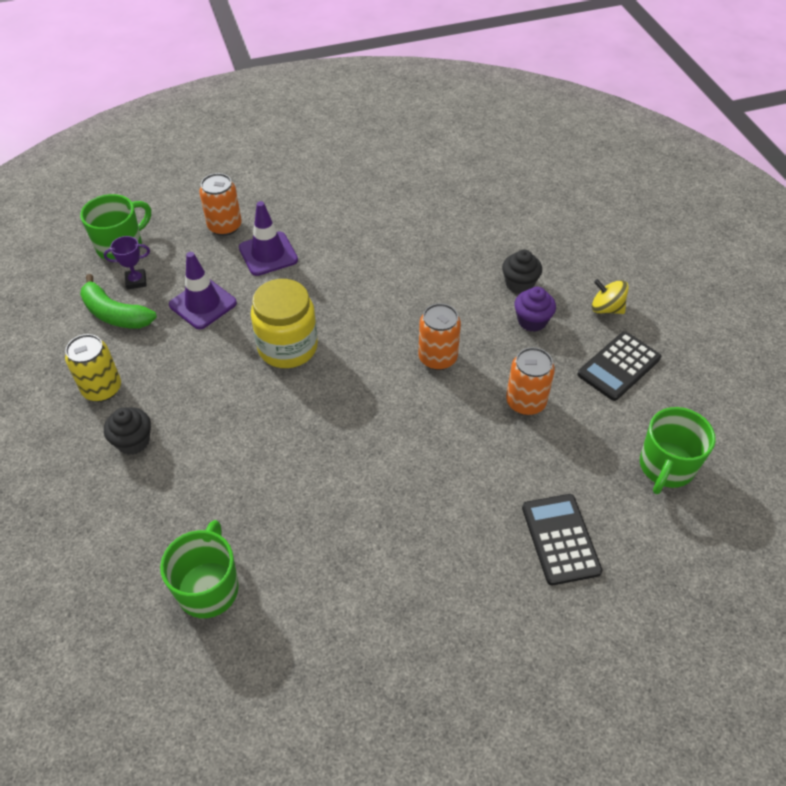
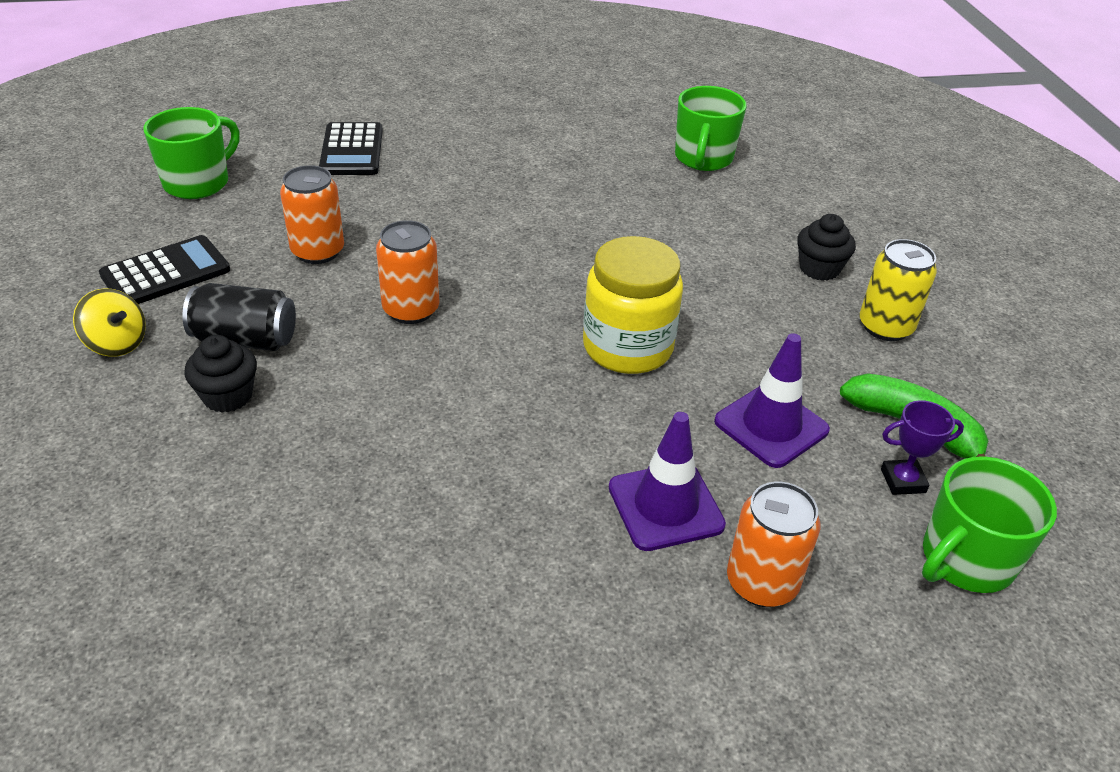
camera: 175 degrees left, 10 degrees down
(532, 321) = (245, 339): purple cupcake -> black can

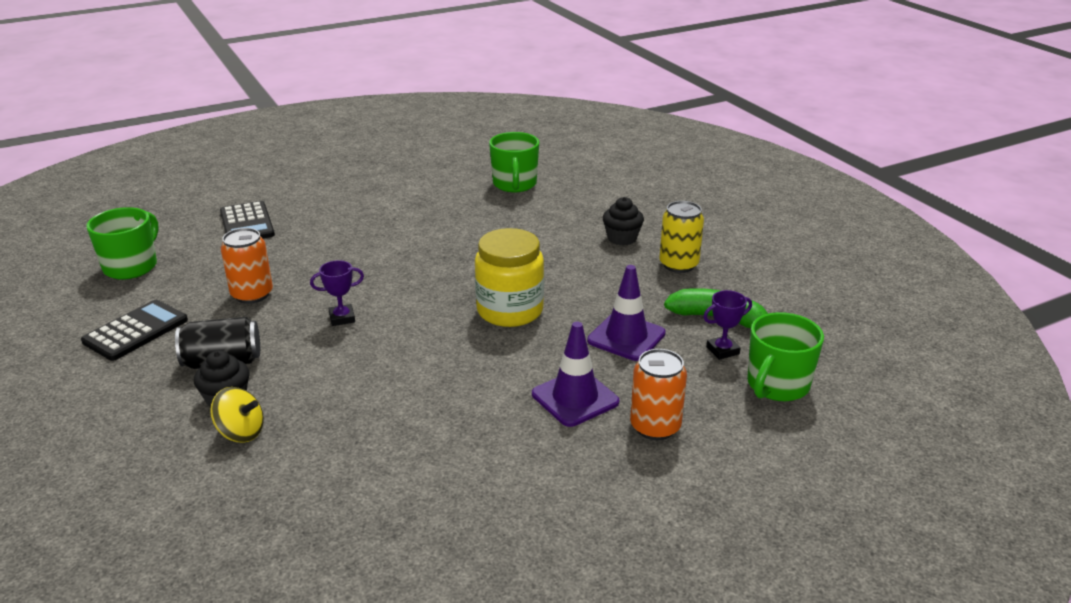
camera: 15 degrees left, 10 degrees down
(117, 343) = (119, 384): yellow spinning top -> yellow spinning top (241, 432)
(411, 310) = (342, 318): orange can -> purple trophy

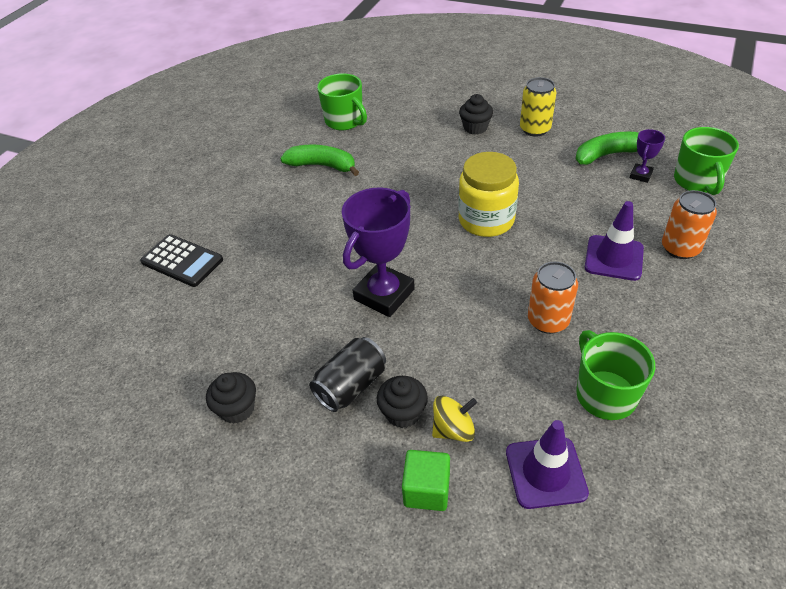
camera: 35 degrees left, 15 degrees up
(131, 266) = (137, 357): green mug -> green mug (604, 394)
(136, 331) = (237, 409): black calculator -> black cupcake
(162, 455) = (426, 490): none -> green cube
(252, 294) = (285, 318): orange can -> orange can (548, 320)
(342, 318) = (384, 294): purple trophy -> purple trophy, size x2.11
(443, 208) = (322, 166): none -> green banana
(626, 337) = (579, 198): purple traffic cone -> purple traffic cone (545, 472)

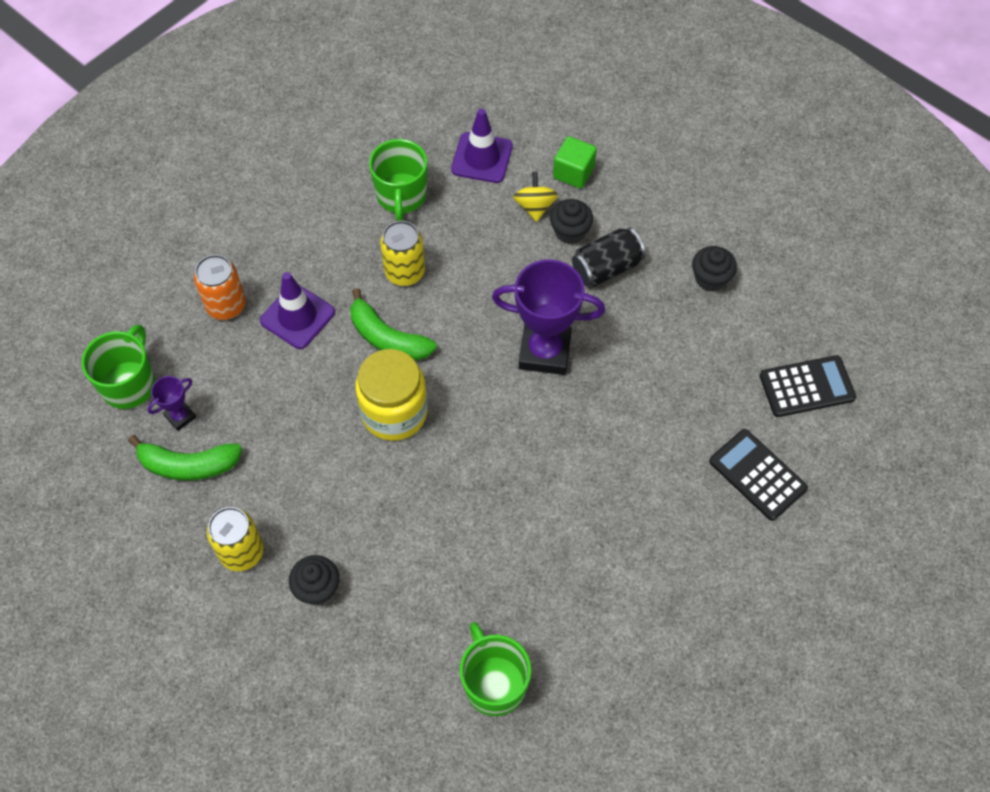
camera: 165 degrees left, 15 degrees up
(136, 335) = (807, 387): none -> black calculator
(322, 166) = (555, 587): green banana -> green banana (387, 338)
(384, 294) = (545, 352): purple trophy -> purple trophy turned 45 degrees clockwise
(453, 429) = (535, 207): yellow spinning top -> yellow spinning top turned 90 degrees clockwise
(548, 320) = (405, 272): orange can -> yellow can

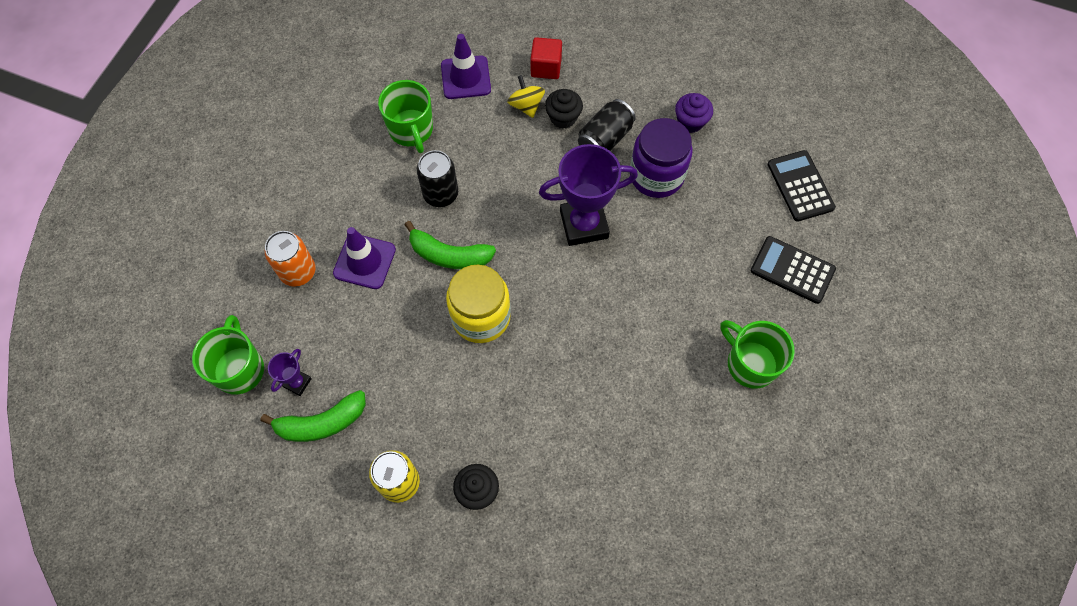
camera: 20 degrees left, 5 degrees up
(405, 272) = (440, 194): yellow can -> black can
(494, 684) = (657, 518): green mug -> green mug (750, 363)
(573, 172) = (546, 67): green cube -> red cube
(647, 325) = (656, 175): none -> purple jar
(710, 279) = (690, 122): black cupcake -> purple cupcake
(807, 387) = (800, 186): black calculator -> black calculator turned 75 degrees counterclockwise

